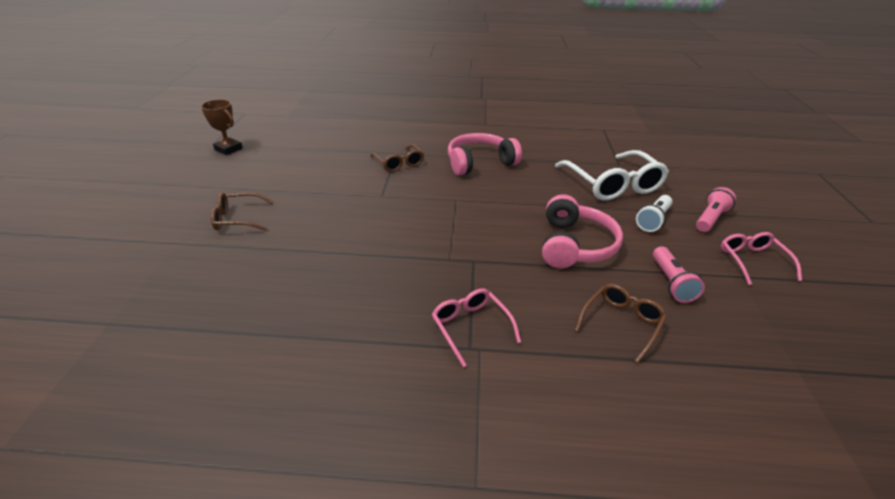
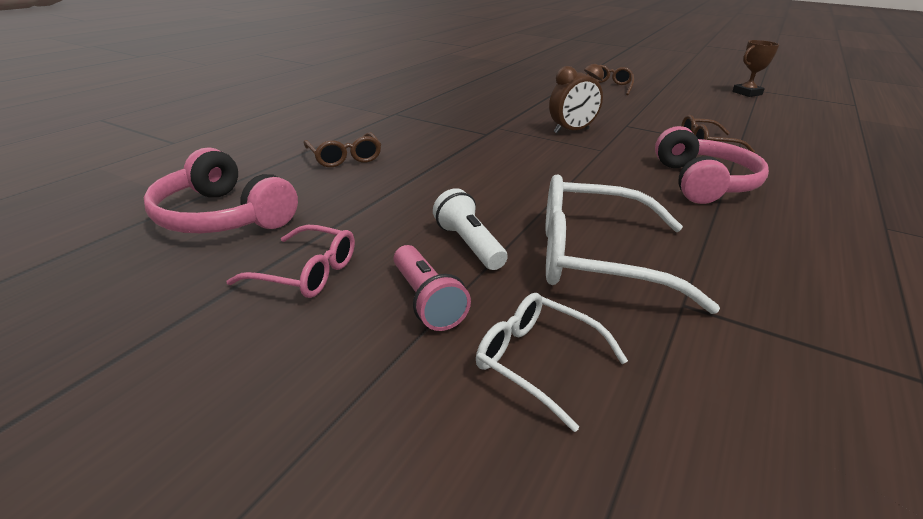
camera: 115 degrees right, 5 degrees down
(423, 218) = (571, 131): none -> brown clock
(470, 327) = (412, 117): pink glasses -> none
(575, 245) = (466, 177): pink headphones -> pink headphones (222, 217)
(671, 282) = (353, 198): pink flashlight -> none
(699, 187) = (536, 361): none -> white glasses

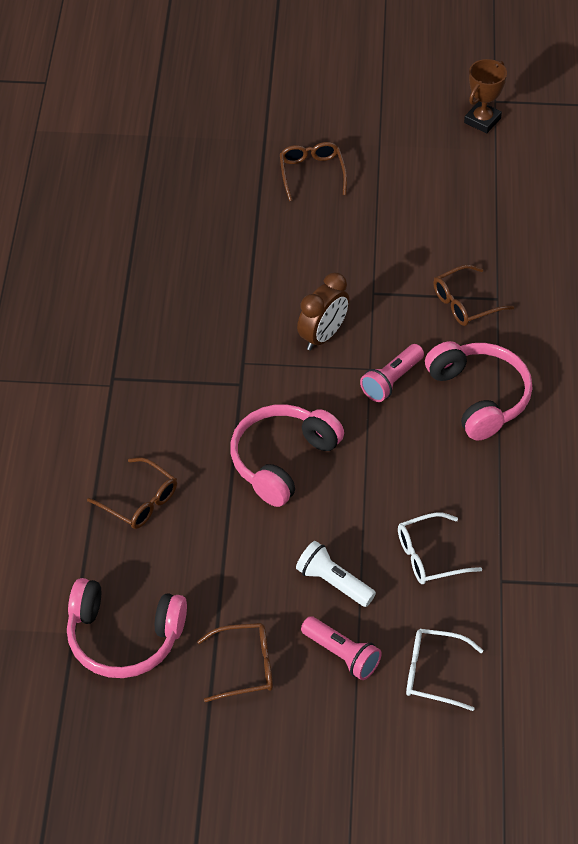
camera: 25 degrees left, 20 degrees up
(307, 273) = (245, 667): pink glasses -> brown glasses
(486, 169) = (282, 460): none -> pink headphones
(595, 258) = (429, 556): white glasses -> white glasses, size x0.56
(618, 158) = (391, 380): none -> pink flashlight

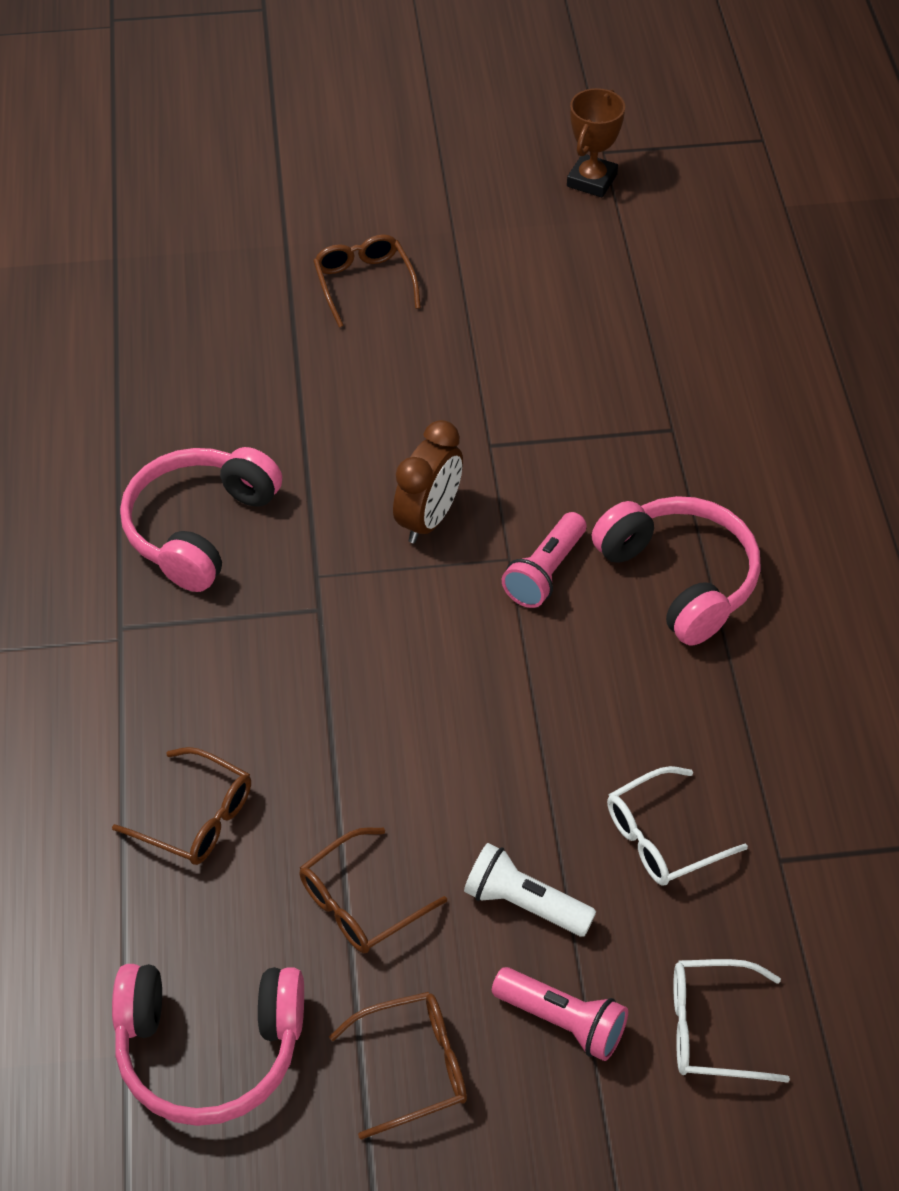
camera: 10 degrees left, 0 degrees up
(282, 460) = (405, 719): pink headphones -> pink headphones (199, 527)
(465, 303) = (627, 442): brown glasses -> brown glasses (360, 903)

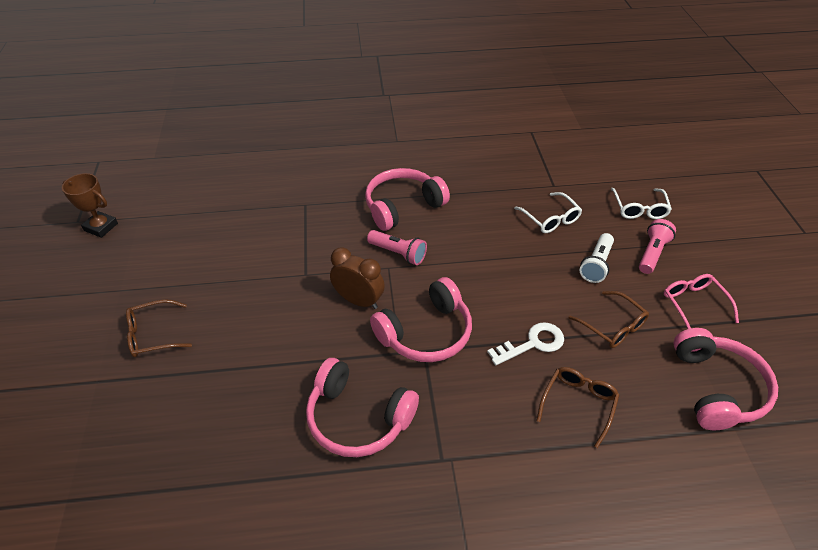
camera: 90 degrees left, 5 degrees down
(326, 766) = (532, 343): none -> white key
(355, 612) = (426, 333): none -> pink headphones
(414, 1067) = (693, 304): brown glasses -> pink glasses

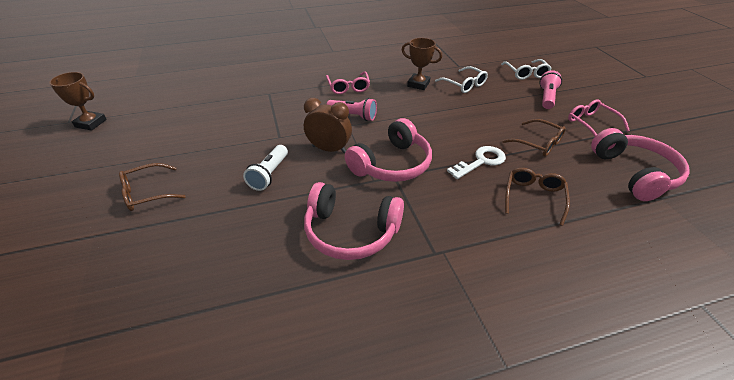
camera: 10 degrees left, 5 degrees down
(402, 206) = (348, 87): pink headphones -> pink glasses
(491, 211) = (418, 84): none -> brown trophy
(596, 265) = (509, 108): white flashlight -> white flashlight (269, 174)

